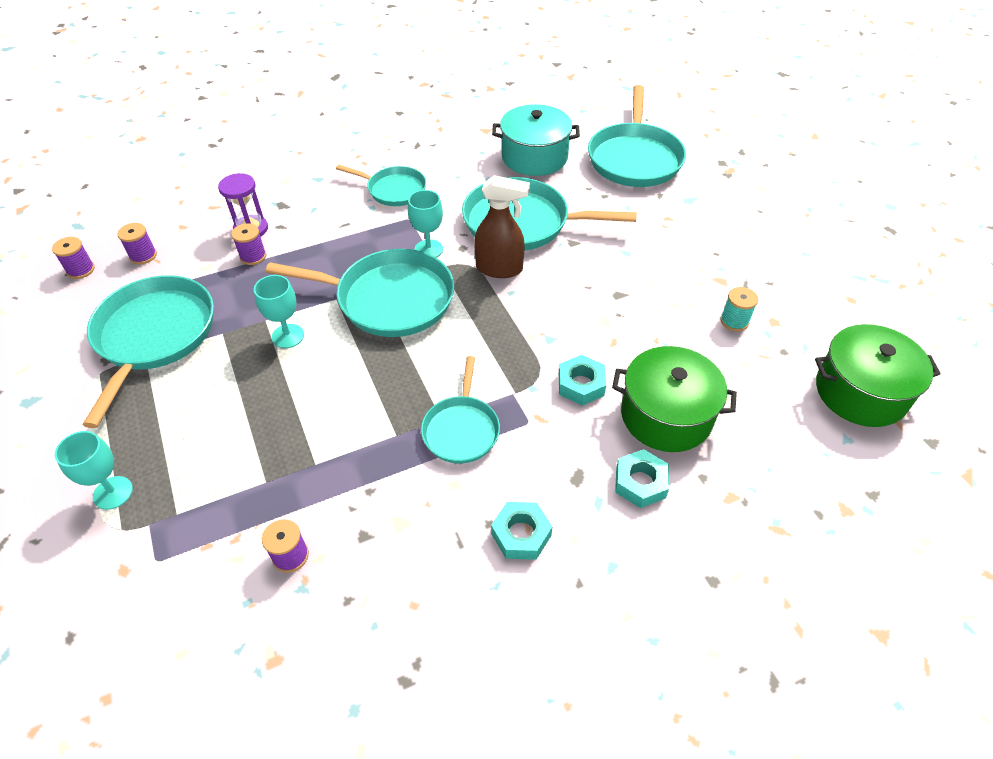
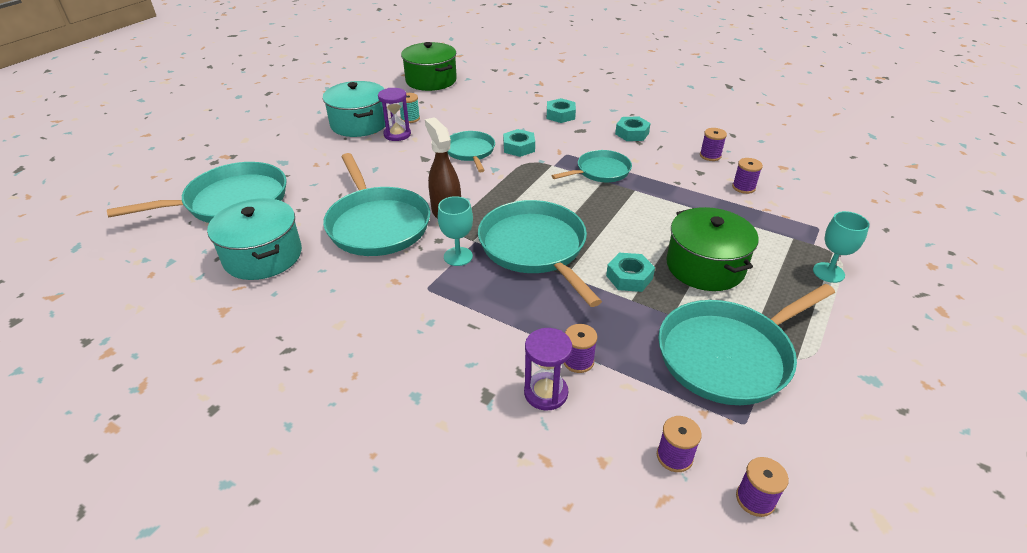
camera: 125 degrees left, 10 degrees down
(288, 336) = (629, 277): turquoise goblet -> turquoise nut
(385, 586) = (710, 156): none -> purple spool
(394, 190) = (389, 322): turquoise pan -> turquoise pan (470, 151)
(666, 415) = (509, 119): green pot -> green pot (705, 266)
(696, 295) = (397, 134): none -> purple hourglass
(747, 274) = (359, 124): none -> turquoise pot

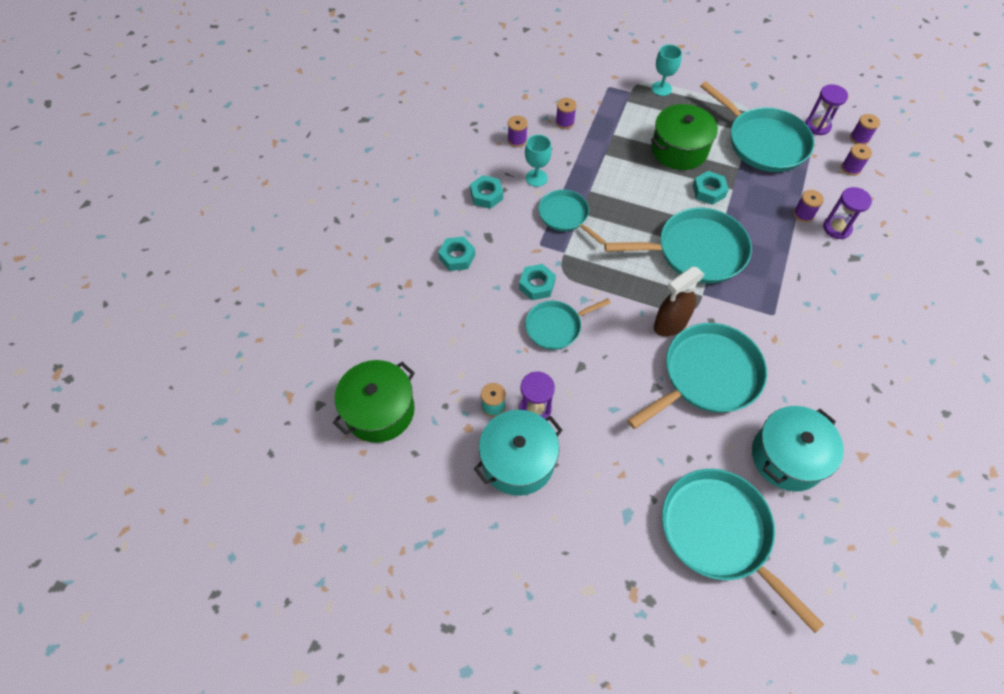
camera: 100 degrees left, 20 degrees up
(458, 256) = (727, 302): turquoise goblet -> turquoise goblet (536, 178)
(535, 248) = (696, 251): turquoise pan -> turquoise pan turned 150 degrees counterclockwise
(779, 440) = (817, 126): none -> purple hourglass

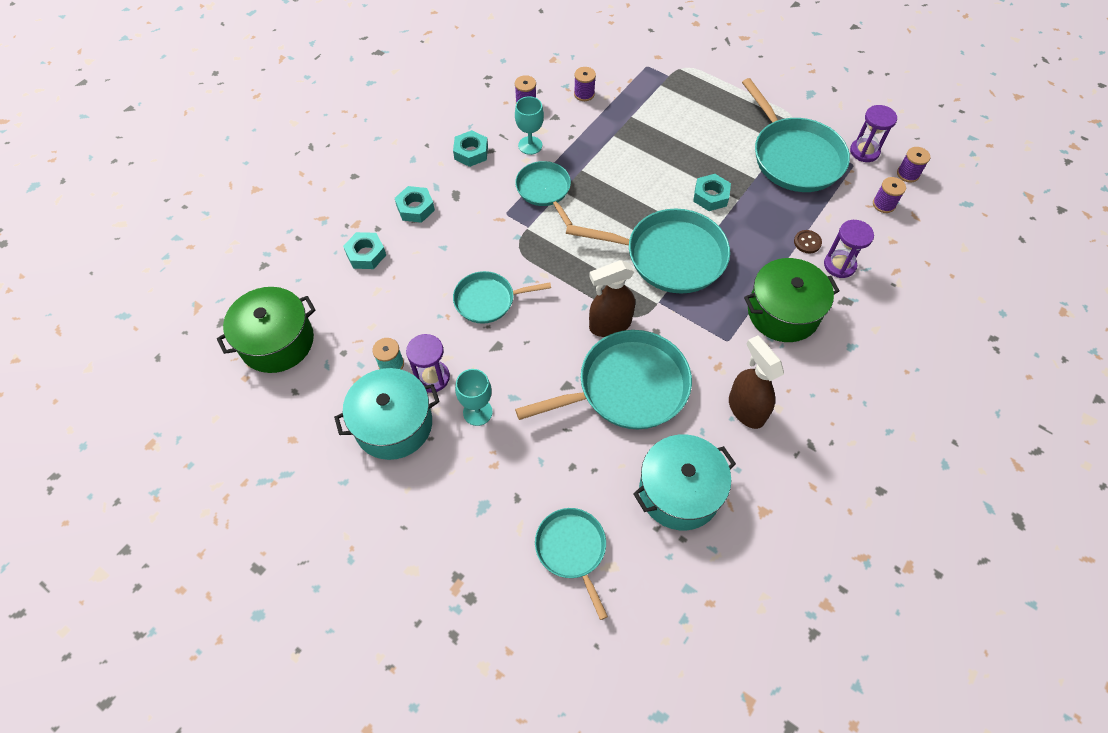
camera: 15 degrees right, 0 degrees up
(537, 285) = (485, 254): turquoise nut -> turquoise nut (366, 254)
(661, 88) = (704, 78): turquoise goblet -> turquoise goblet (477, 412)
(679, 149) = (696, 146): green pot -> green pot (783, 312)
(719, 532) = (572, 549): turquoise pan -> turquoise pan, size x0.58
(803, 214) = (807, 242): purple spool -> brown button
(812, 370) = (746, 409): none -> brown spray bottle

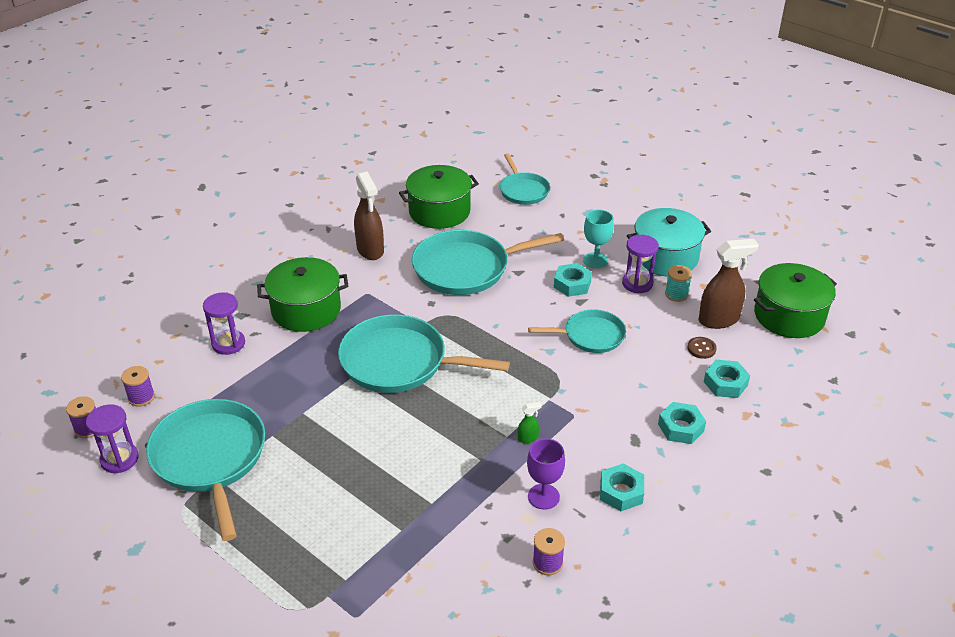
camera: 175 degrees left, 20 degrees down
(530, 145) = (543, 496): turquoise goblet -> purple goblet
(544, 190) = (528, 438): turquoise pan -> green spray bottle
(584, 94) = (461, 571): purple spool -> none
(609, 325) = (473, 310): brown spray bottle -> brown spray bottle (719, 320)
(679, 491) = (439, 211): turquoise pot -> green pot
(710, 196) = (333, 418): turquoise nut -> turquoise nut (572, 284)
(807, 242) = (249, 365): brown button -> brown button (701, 348)

